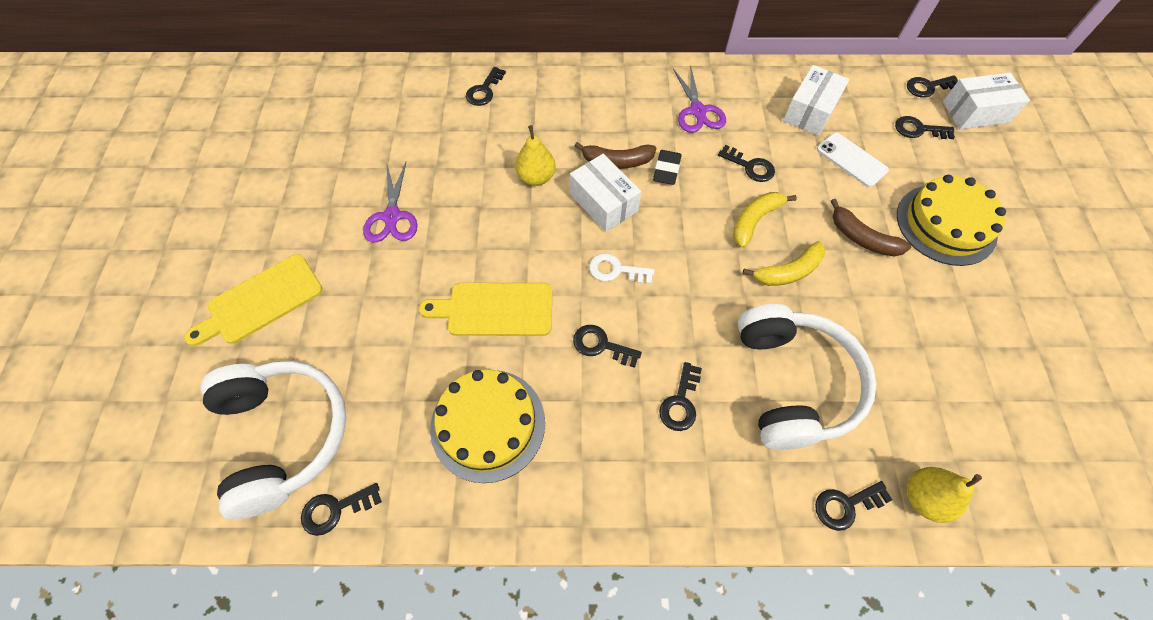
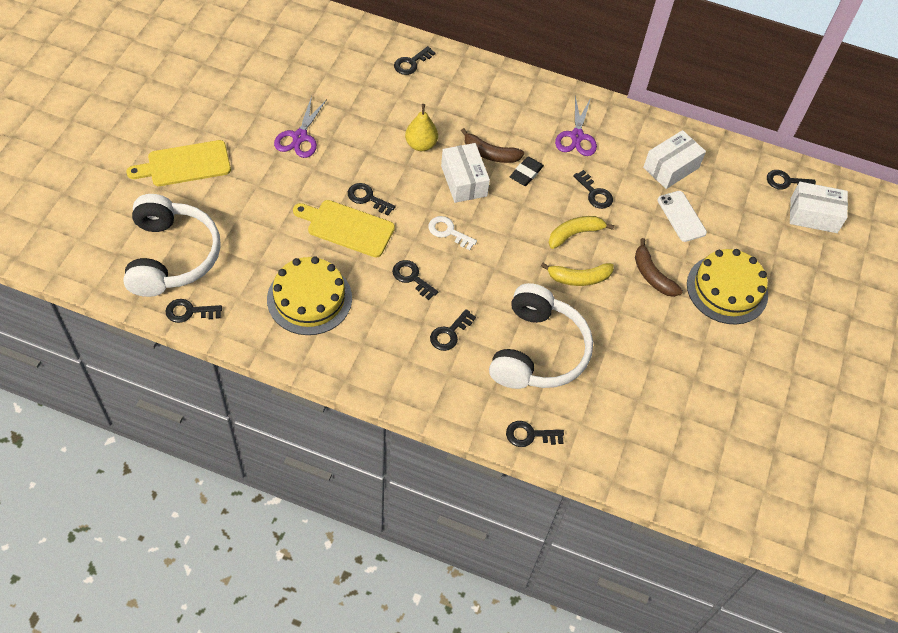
camera: 15 degrees right, 5 degrees down
(918, 129) = (754, 212): black key -> black key (367, 198)
(924, 498) = (587, 451): yellow pear -> none

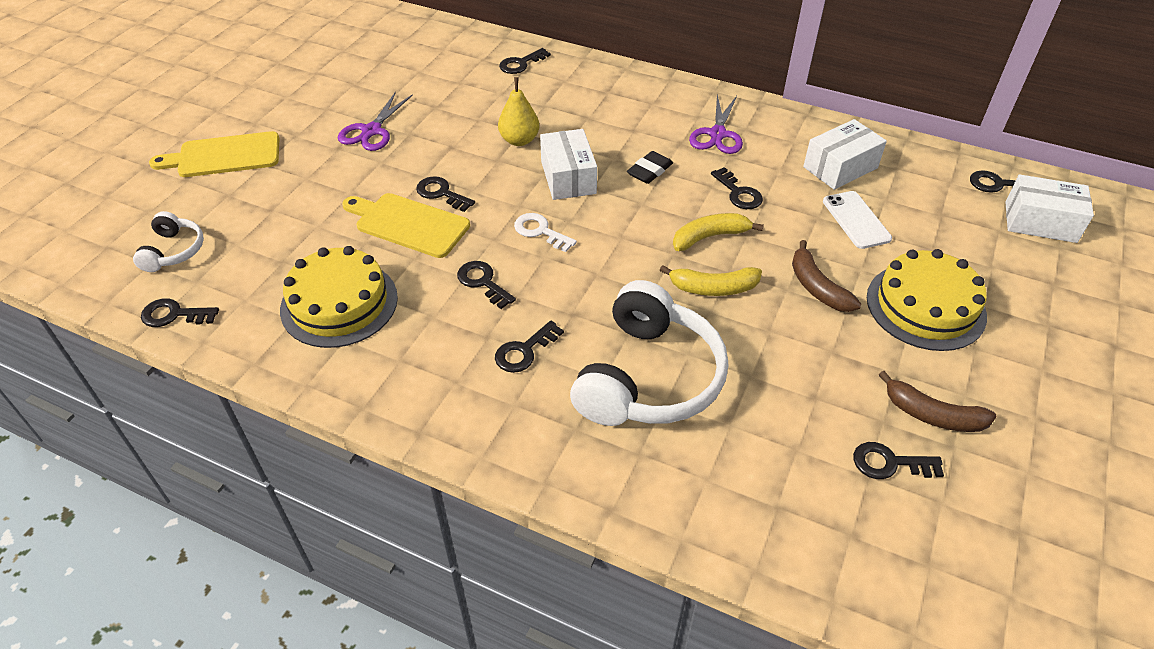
camera: 10 degrees right, 10 degrees down
(171, 256) = (173, 251): white headphones -> white headphones, size x0.49
(490, 154) = (605, 150): brown banana -> brown banana (932, 415)
(530, 435) = (627, 494): black key -> black key (889, 463)

